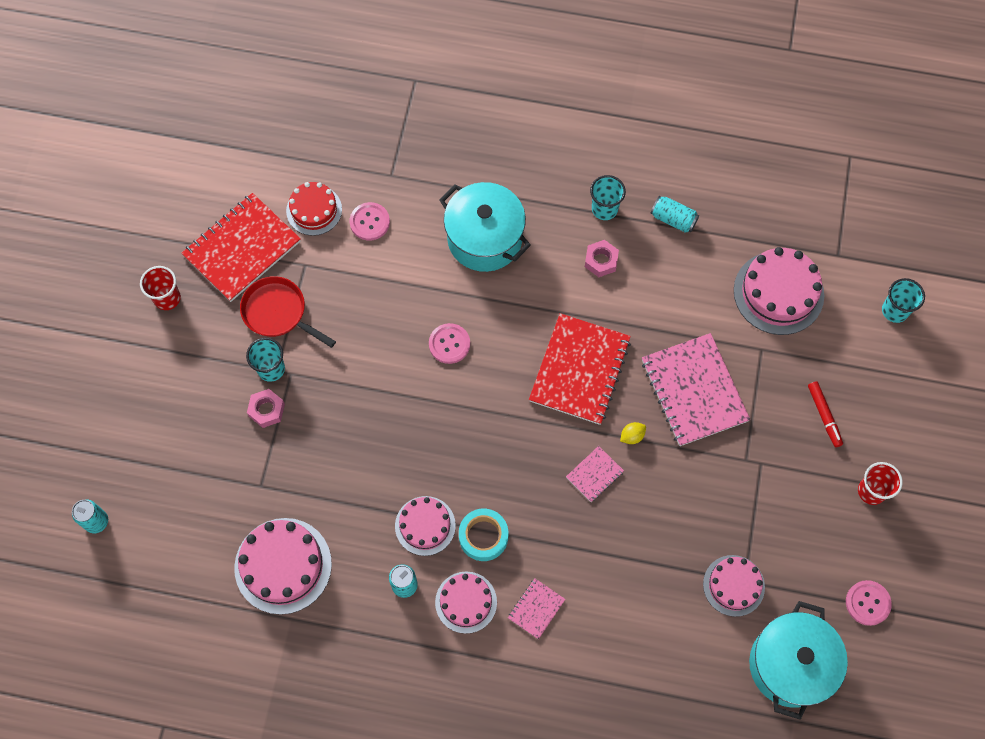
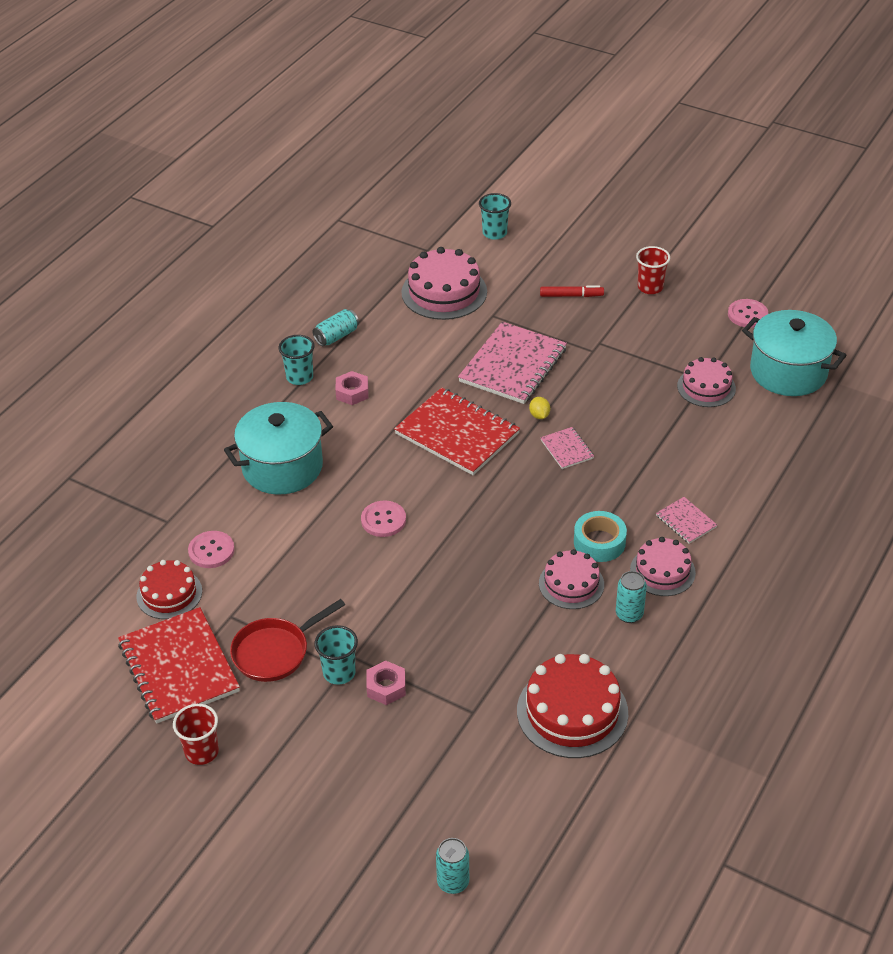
camera: 70 degrees left, 25 degrees down
(283, 565) = (572, 711): pink cake -> red cake
(694, 391) = (513, 365): pink notebook -> pink notebook turned 60 degrees counterclockwise

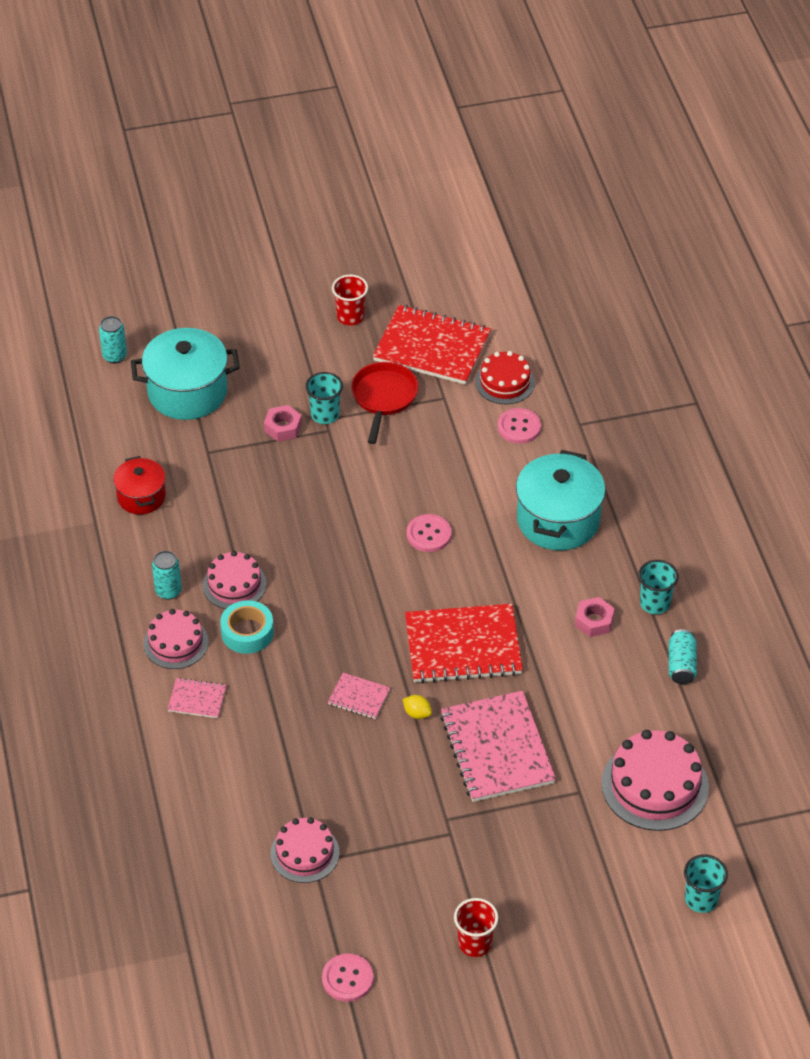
camera: 135 degrees right, 5 degrees up
(571, 295) = (536, 872): red marker -> none
(572, 711) = (141, 497): red cake -> red pot
(788, 372) = (246, 930): turquoise pot -> turquoise pot (187, 392)

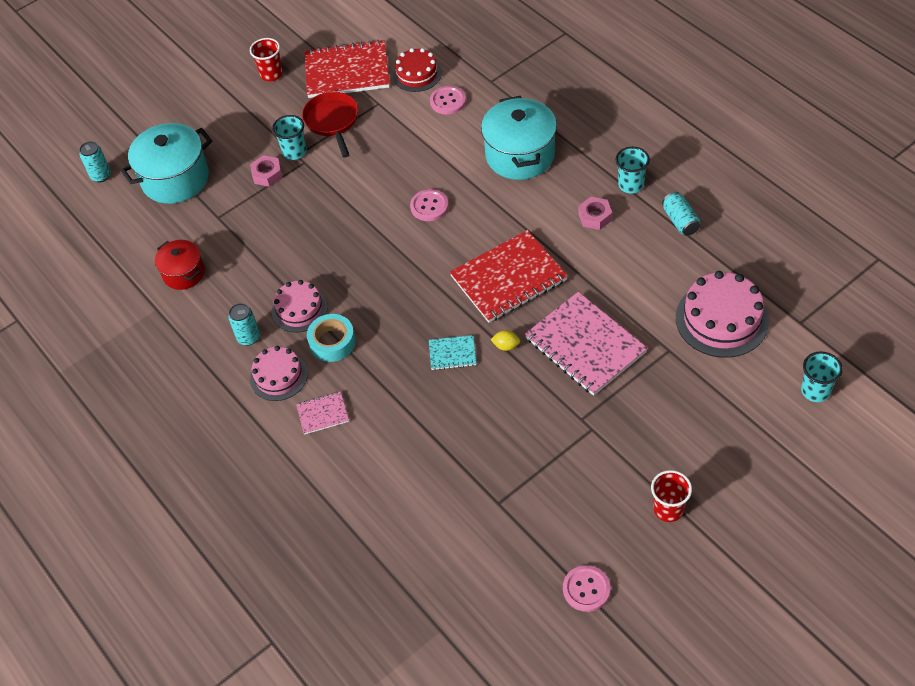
camera: 20 degrees left, 5 degrees up
(305, 853) = (486, 500): pink cake -> none
(359, 697) = (452, 353): pink notebook -> turquoise notebook

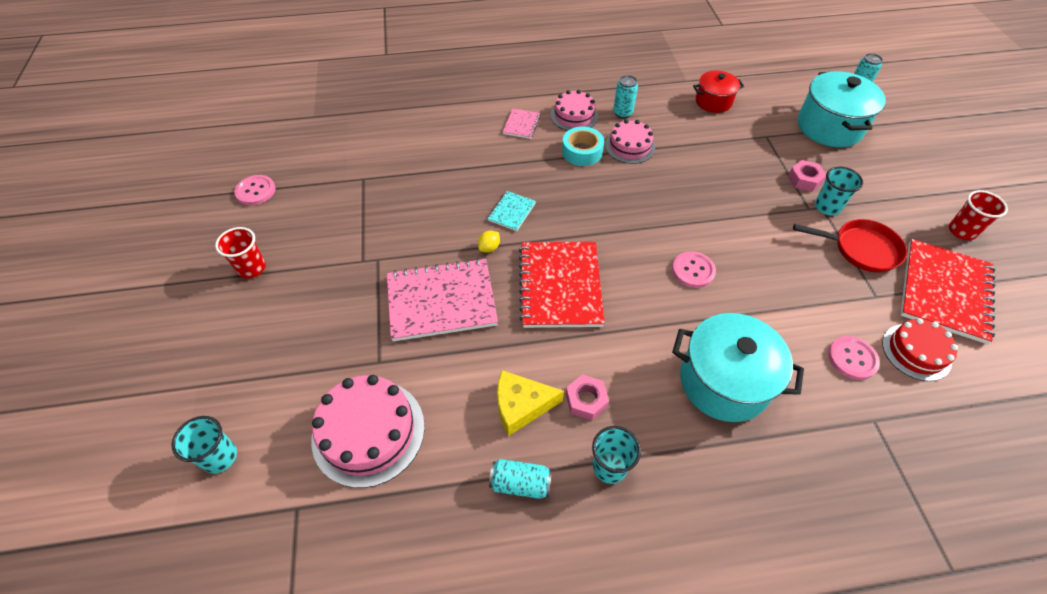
camera: 115 degrees right, 0 degrees up
(629, 248) = (521, 406): none -> yellow cheese

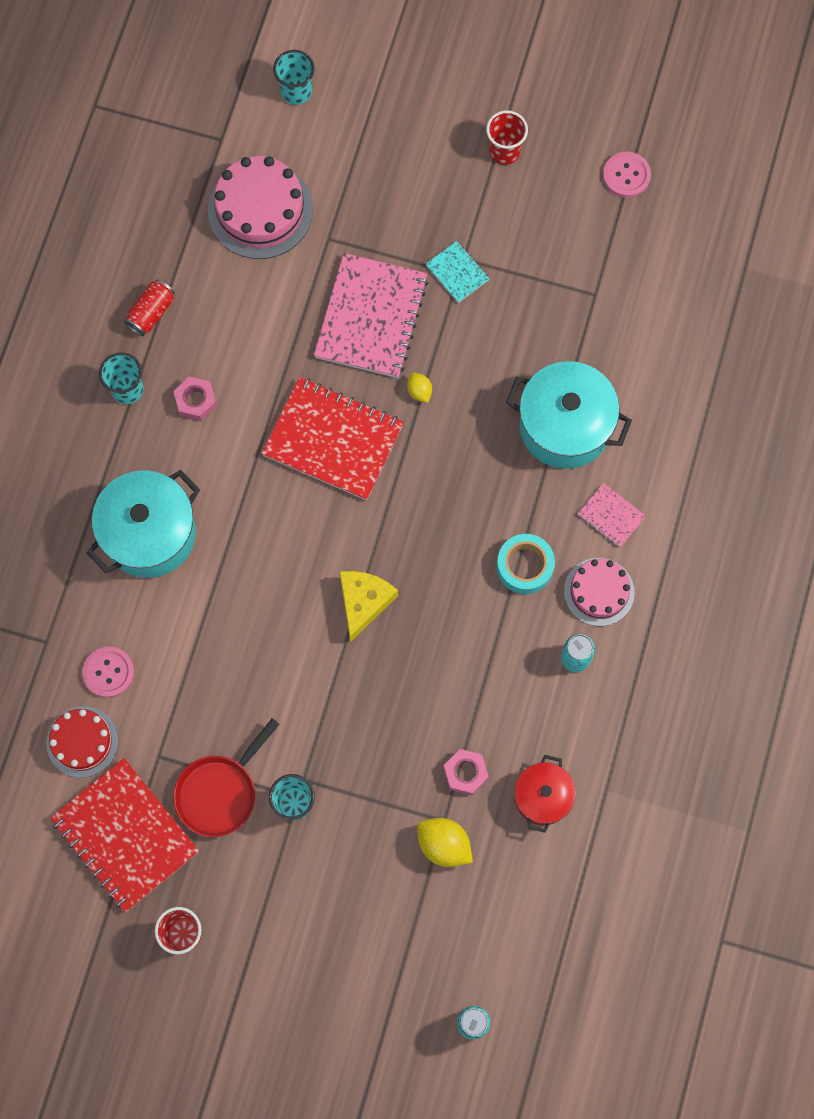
camera: 115 degrees right, 20 degrees up
(511, 212) = (461, 437): turquoise notebook -> turquoise notebook (457, 272)
(520, 483) = (151, 313): turquoise can -> red can
(521, 406) = (219, 343): yellow cheese -> yellow cheese (363, 602)
(630, 146) = (507, 631): pink cake -> none
(693, 270) = (284, 586): pink button -> none
(779, 131) = (444, 845): none -> yellow lemon
(804, 180) = (348, 810): pink nut -> pink nut (465, 773)
(829, 127) = (420, 921): turquoise pot -> turquoise pot (565, 426)

